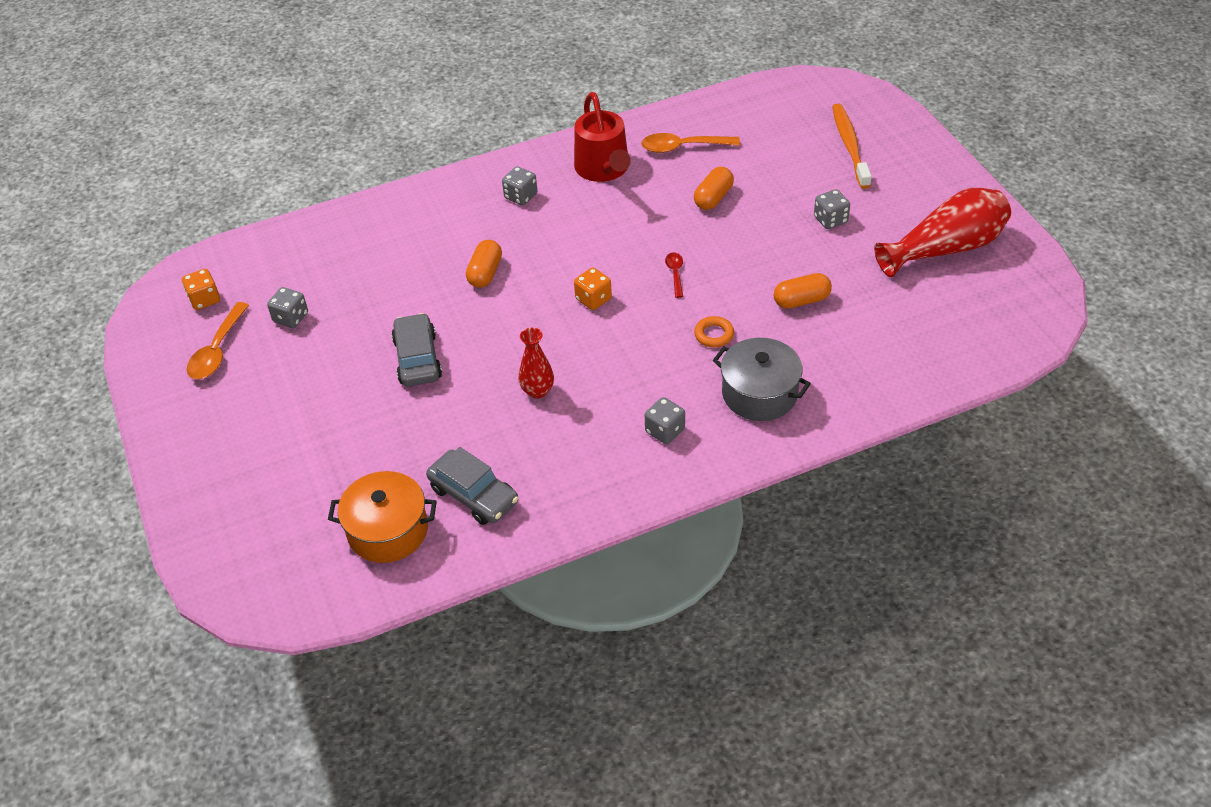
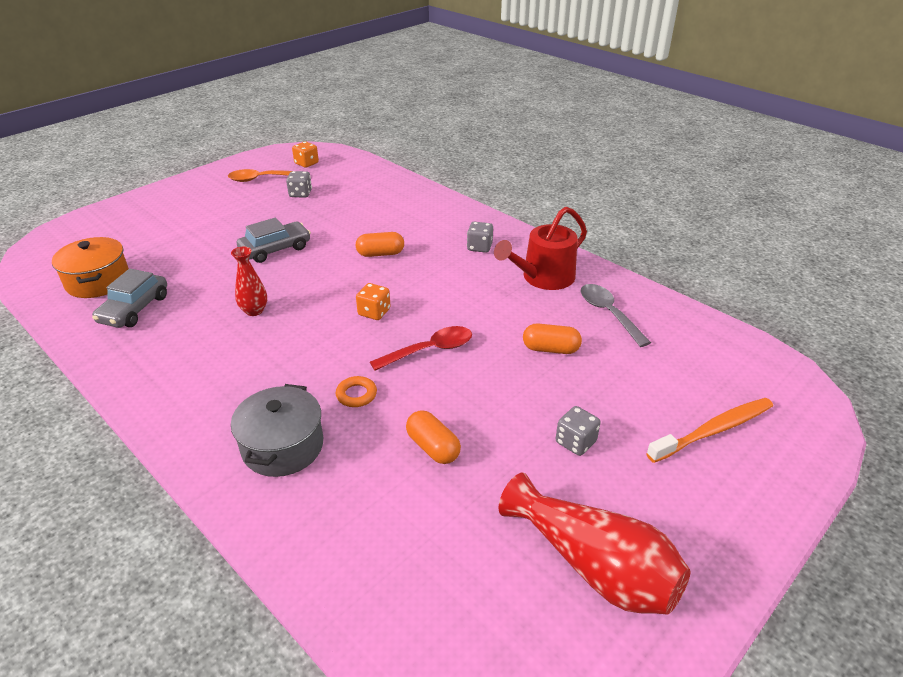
camera: 65 degrees right, 10 degrees down
(665, 431) = (219, 393): grey dice -> none
(675, 273) = (430, 350): red spoon -> red spoon, size x1.77
(683, 147) = (609, 313): orange spoon -> grey spoon

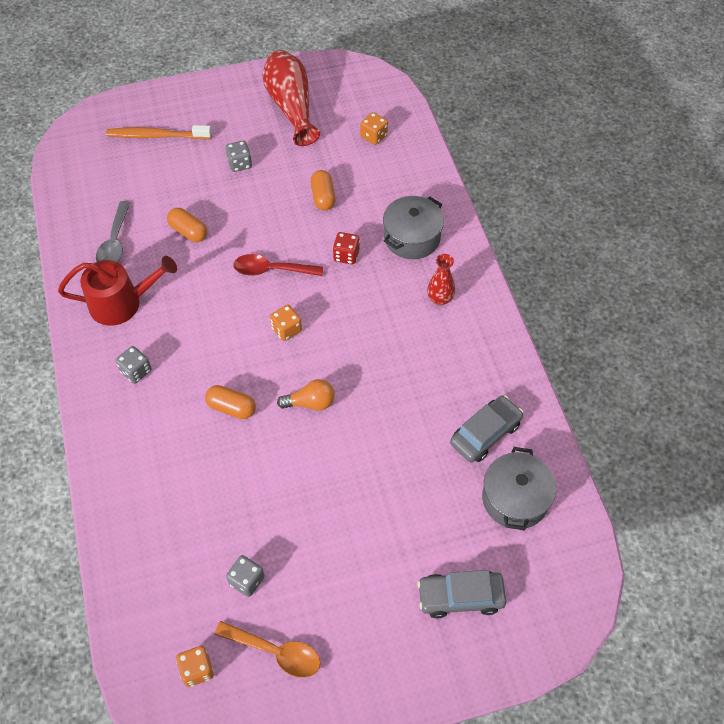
camera: 150 degrees left, 20 degrees up
(98, 281) = (515, 499): orange pot -> grey pot
(254, 311) = (382, 379): red vase -> red vase (440, 299)
(275, 249) = (326, 468): grey car -> grey car (460, 597)
(314, 276) = (310, 403): none -> orange light bulb
(356, 395) = (346, 255): orange ring -> red dice
(424, 577) = (373, 136): none -> orange dice

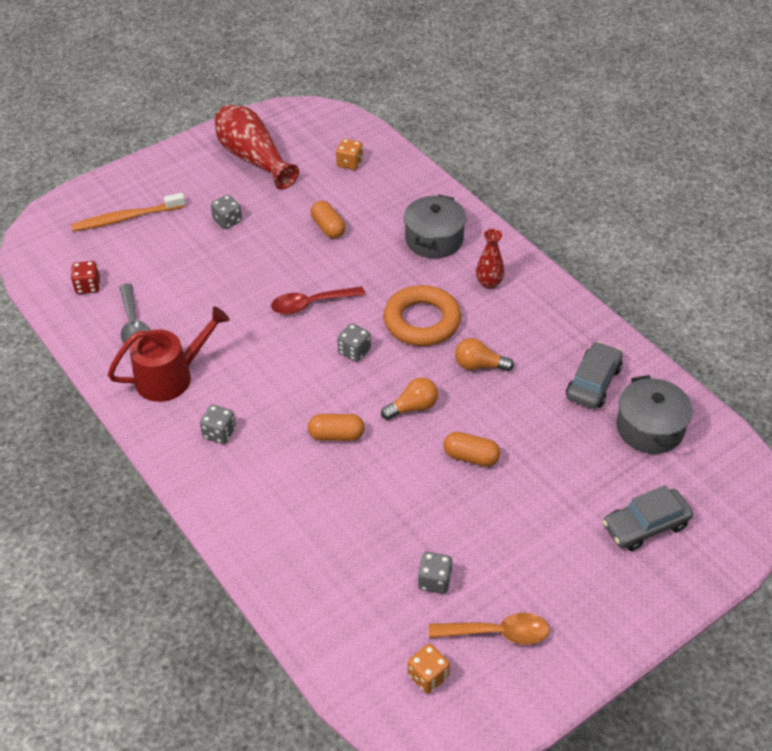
camera: 20 degrees left, 10 degrees down
(188, 232) = (207, 294): orange capsule -> orange capsule (471, 457)
(286, 329) = (354, 351): orange dice -> grey dice
(346, 255) = (378, 271): red dice -> red dice (88, 286)
(360, 318) = (422, 321): none -> orange ring
(389, 380) = (479, 365): none -> orange light bulb

